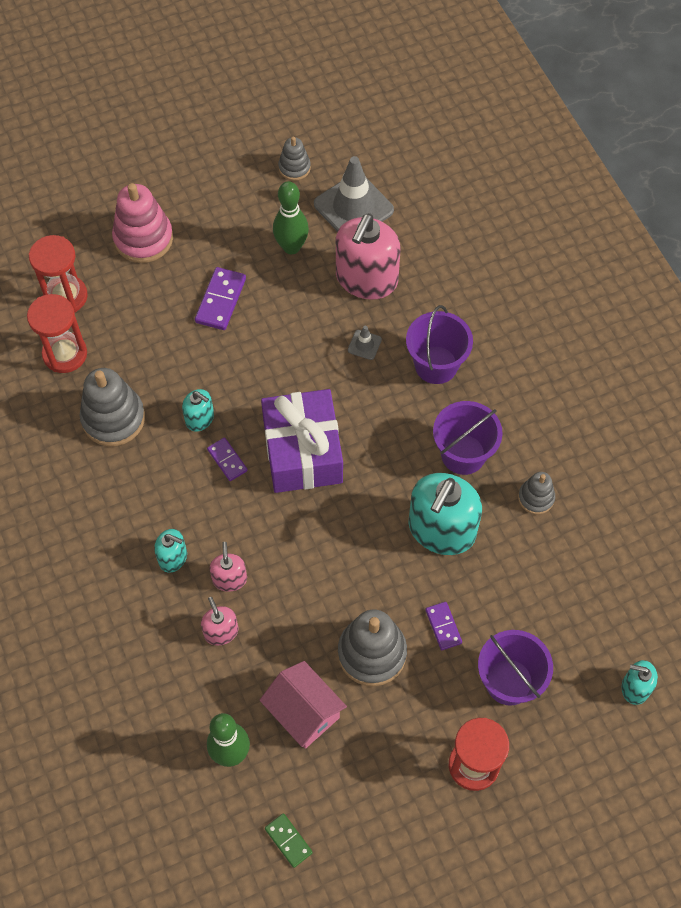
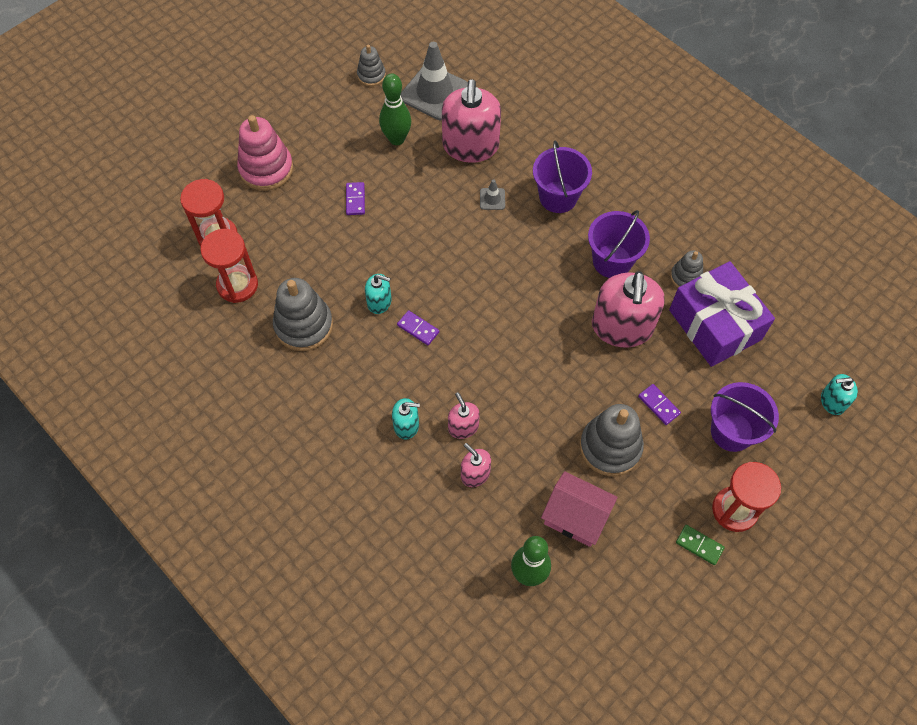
camera: 20 degrees left, 0 degrees up
(221, 300) = (355, 200): purple domino -> purple domino, size x0.63
(288, 840) = (610, 630): green domino -> green domino (699, 545)
(302, 452) = (479, 301): purple gift -> purple gift (715, 325)
(441, 529) = (622, 327): turquoise soap dispenser -> pink soap dispenser

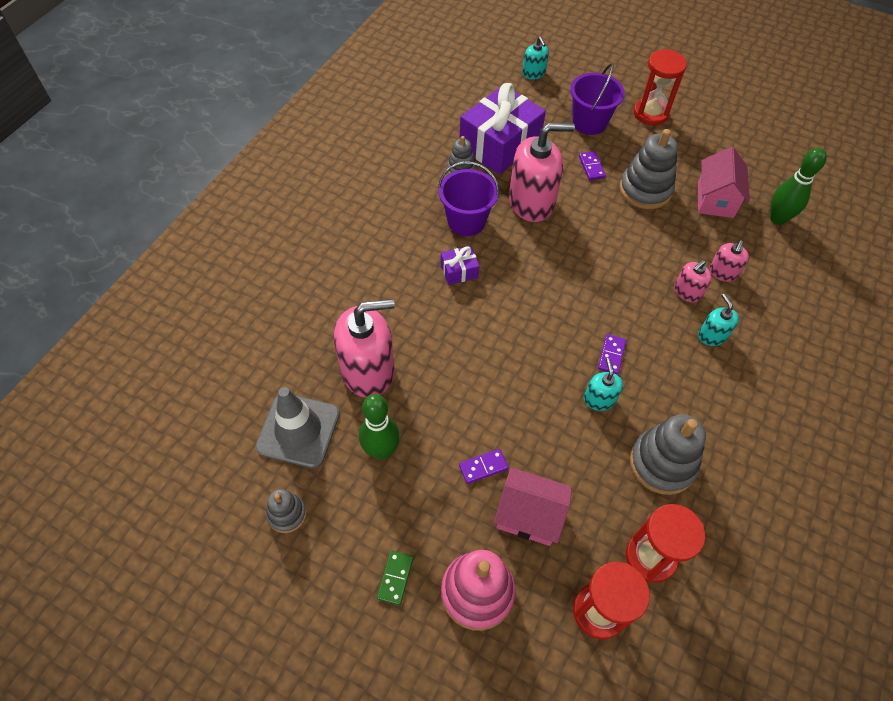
camera: 110 degrees left, 5 degrees down
(304, 217) = (529, 515): none -> pink house
(492, 199) = (432, 332): grey traffic cone -> none
(552, 237) = (459, 271): none -> purple gift
(558, 197) = (409, 277): purple bucket -> none
(658, 405) = (591, 167): purple domino -> purple domino turned 45 degrees counterclockwise
(699, 545) = (689, 128): green domino -> green domino (395, 578)

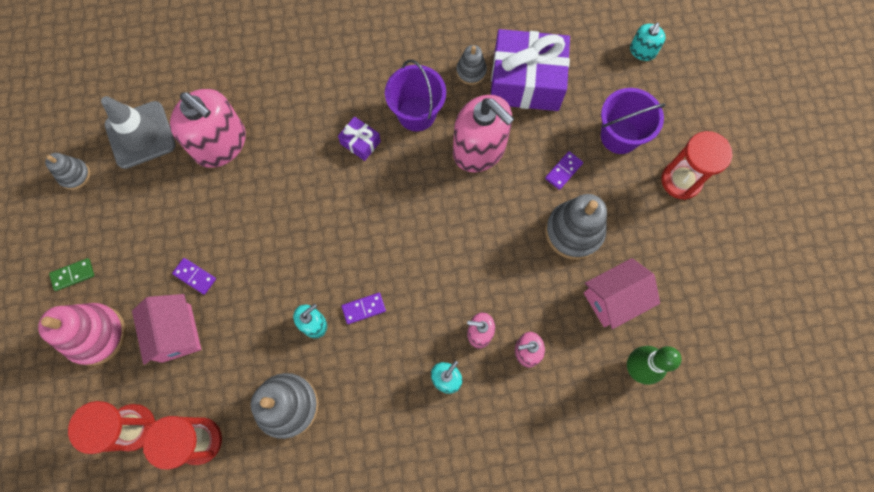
camera: 55 degrees right, 15 degrees up
(381, 450) = (161, 199): green bowling pin -> none

